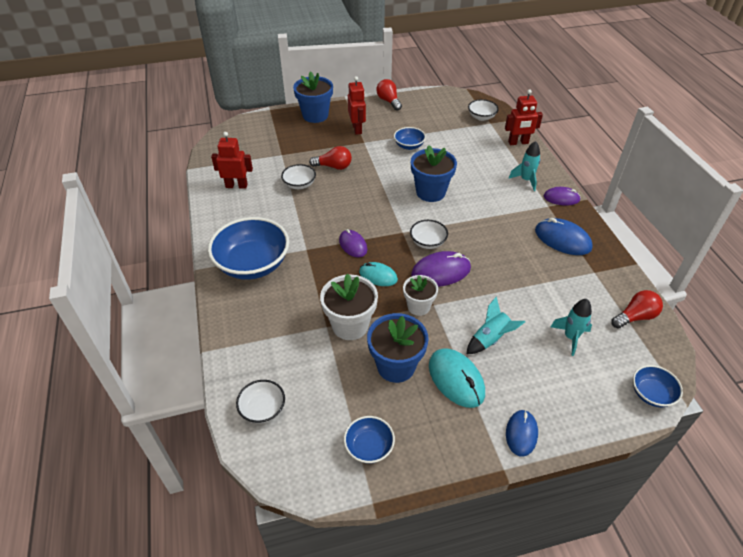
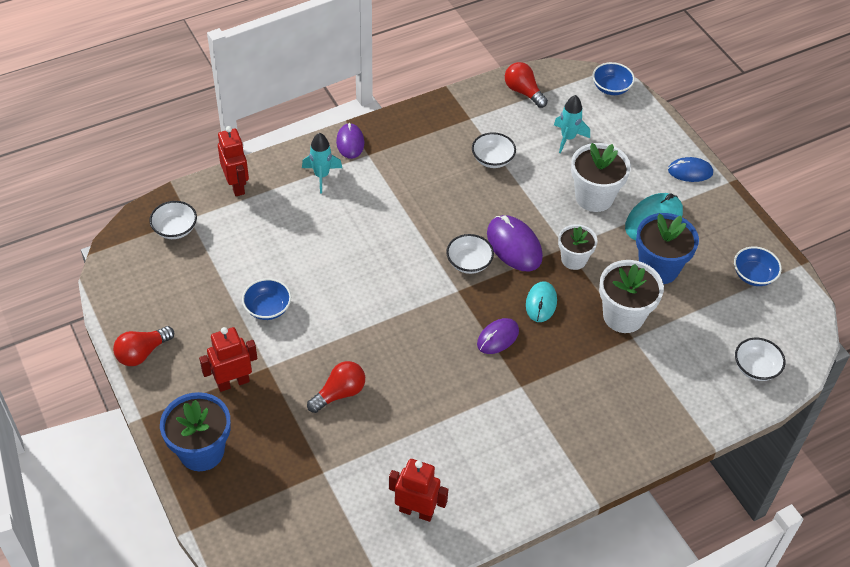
camera: 105 degrees left, 5 degrees up
(236, 186) = (416, 511): red robot -> red robot turned 120 degrees clockwise
(253, 264) = (567, 438): blue bowl -> none
(299, 184) = (393, 427): white bowl -> white bowl (492, 159)
(334, 166) = (339, 393): red light bulb -> red light bulb turned 60 degrees clockwise
(430, 192) = (371, 271): blue flower pot -> none
(490, 339) = (594, 197): turquoise rocket -> white flower pot
(562, 239) = (426, 142): blue mouse -> none

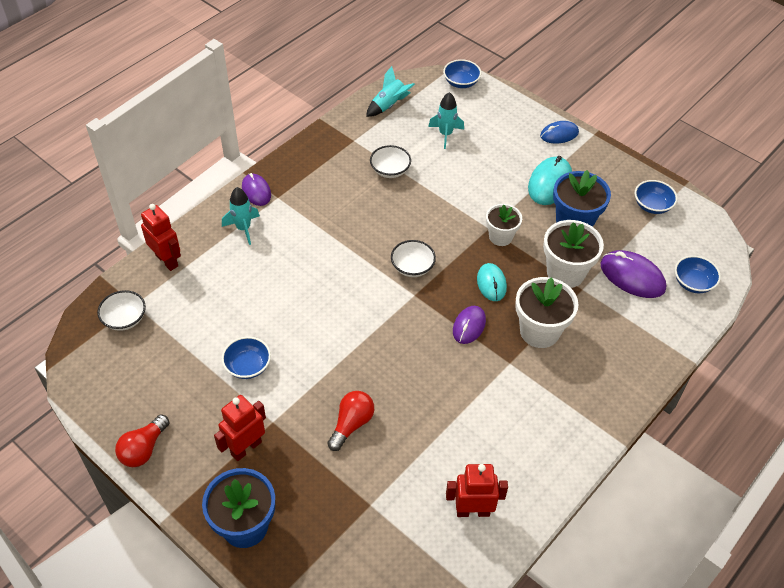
camera: 20 degrees left, 0 degrees up
(514, 246) = (444, 240): purple mouse -> purple mouse (632, 276)
(523, 92) = (389, 105): red light bulb -> turquoise rocket
(594, 197) = (491, 178): white flower pot -> white flower pot (539, 331)
(755, 368) = (693, 283): white bowl -> blue bowl

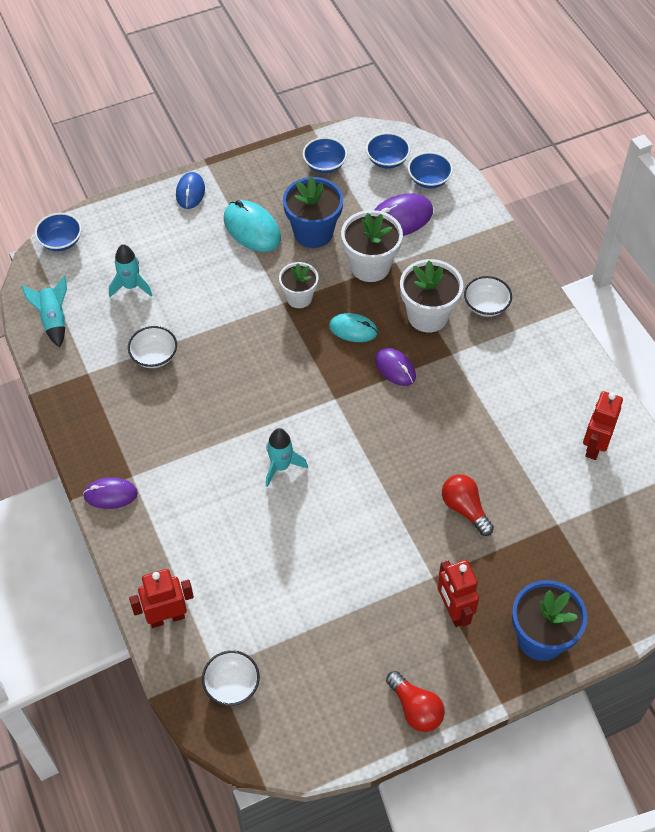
camera: 65 degrees left, 5 degrees up
(243, 228) = (160, 525): turquoise rocket -> turquoise rocket (281, 466)
(248, 366) = (354, 579): blue bowl -> blue bowl (387, 160)
(412, 267) = (299, 387): white bowl -> white bowl (486, 305)

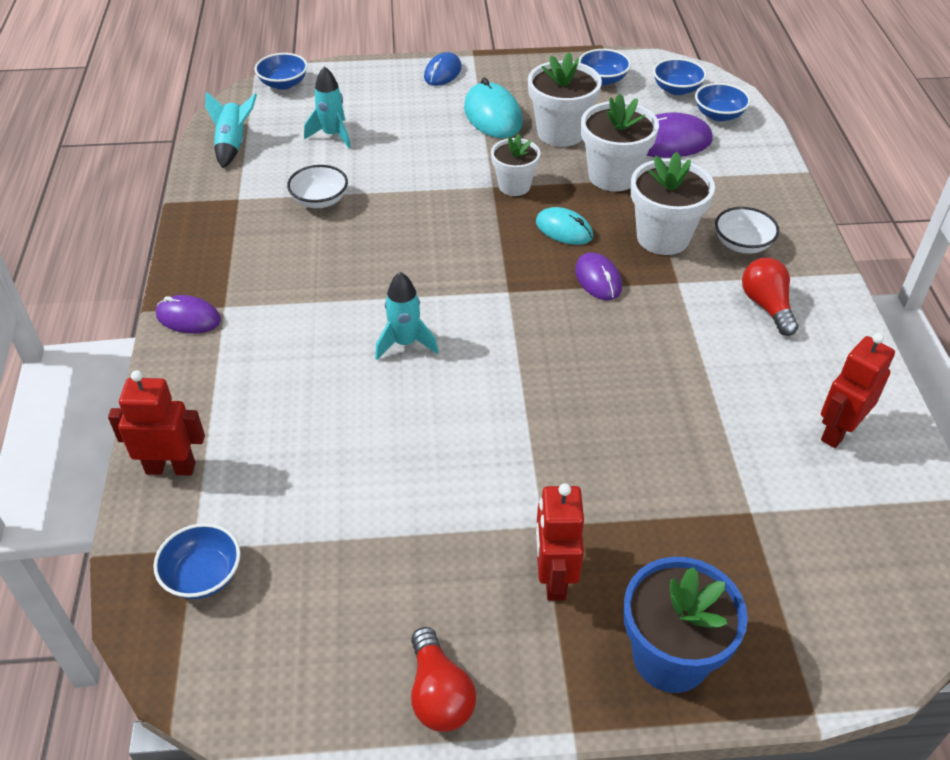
camera: 20 degrees right, 10 degrees down
(232, 685) = (203, 575): white bowl -> blue bowl
(313, 232) = (560, 133): blue flower pot -> white flower pot
(464, 508) = (623, 455): red light bulb -> red light bulb (766, 306)

